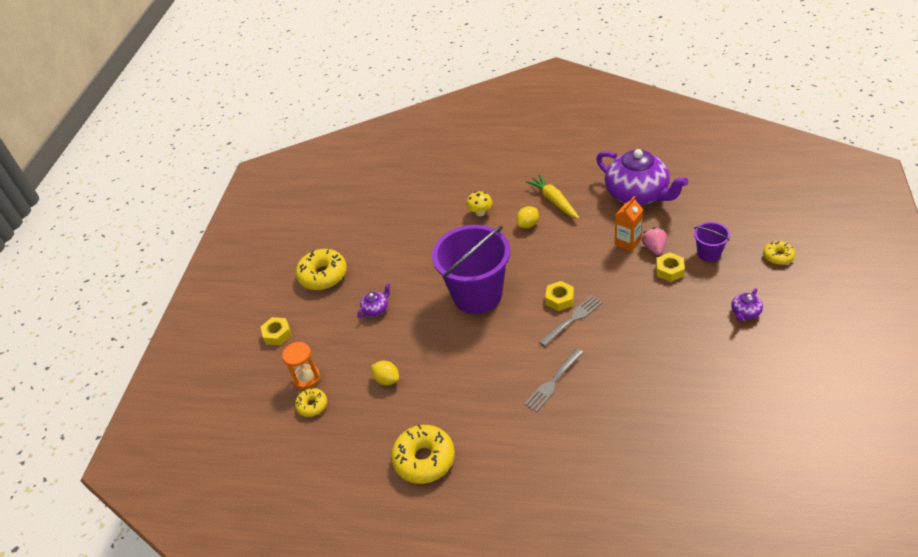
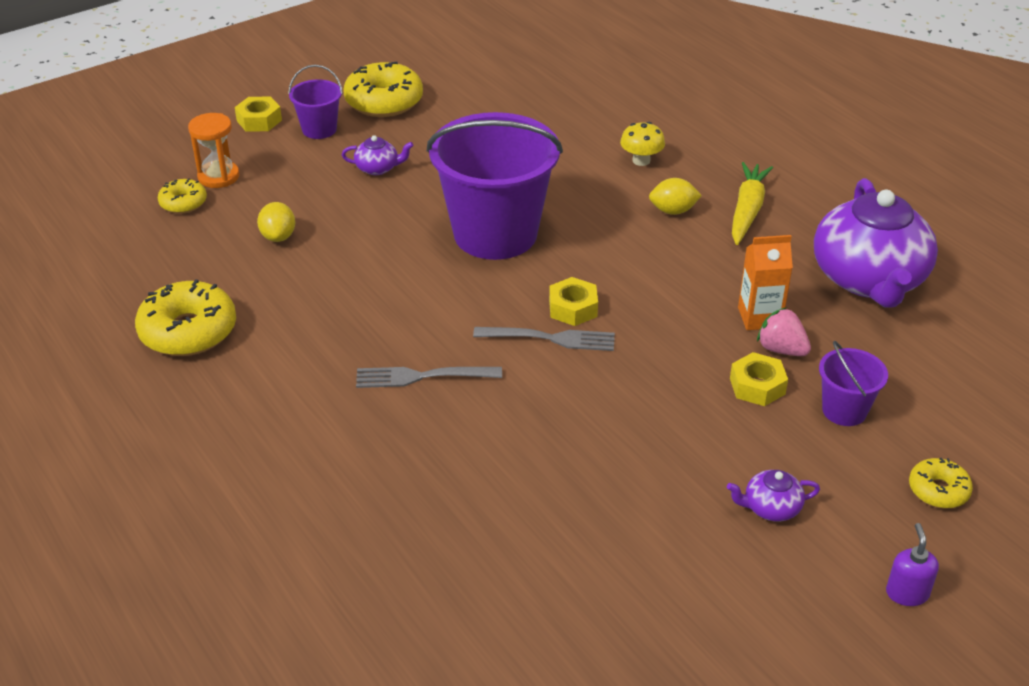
camera: 40 degrees right, 5 degrees down
(315, 314) = (319, 129): none -> purple bucket
(654, 248) = (781, 349): pink strawberry -> pink strawberry turned 90 degrees counterclockwise
(825, 302) = (907, 593): none -> purple soap dispenser

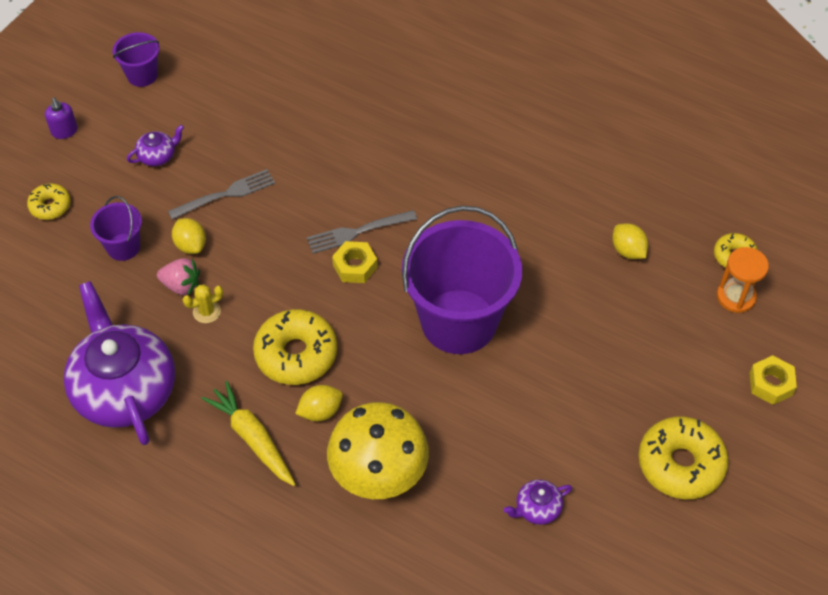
camera: 155 degrees right, 15 degrees up
(188, 331) = (613, 144): yellow donut -> yellow donut (296, 354)
(319, 129) = (706, 394): purple bucket -> purple bucket (142, 75)
(378, 168) = (612, 362): purple teapot -> purple teapot (537, 508)
(422, 376) = (428, 168): grey fork -> grey fork (226, 194)
(641, 160) = (378, 474): yellow mushroom -> yellow mushroom, size x2.12
(747, 211) = (253, 439): yellow carrot -> yellow carrot turned 150 degrees clockwise
(757, 386) = (191, 245): yellow nut -> yellow lemon
(759, 317) = (207, 312): orange carton -> yellow cactus

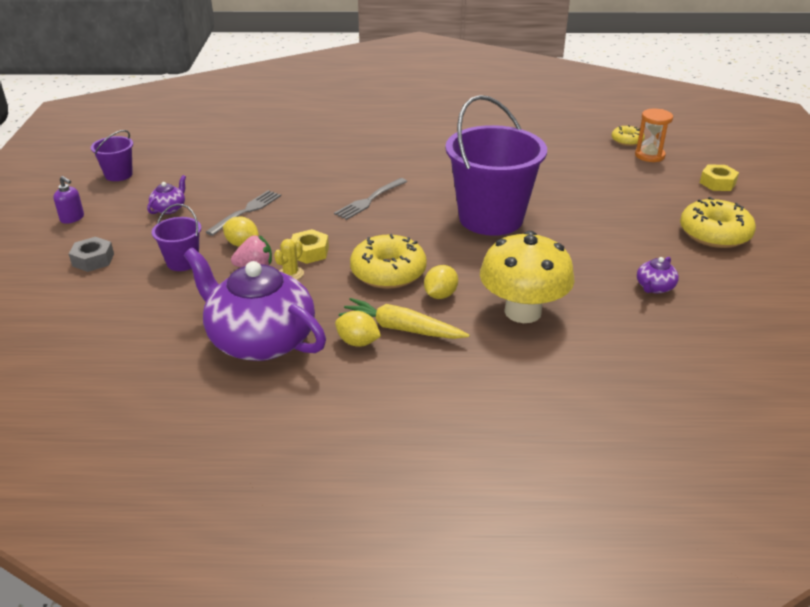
camera: 30 degrees left, 20 degrees down
(50, 206) = (93, 260): yellow donut -> grey nut
(355, 266) = (386, 216): yellow nut -> yellow nut (309, 252)
(628, 251) = (562, 156): yellow lemon -> yellow lemon (358, 342)

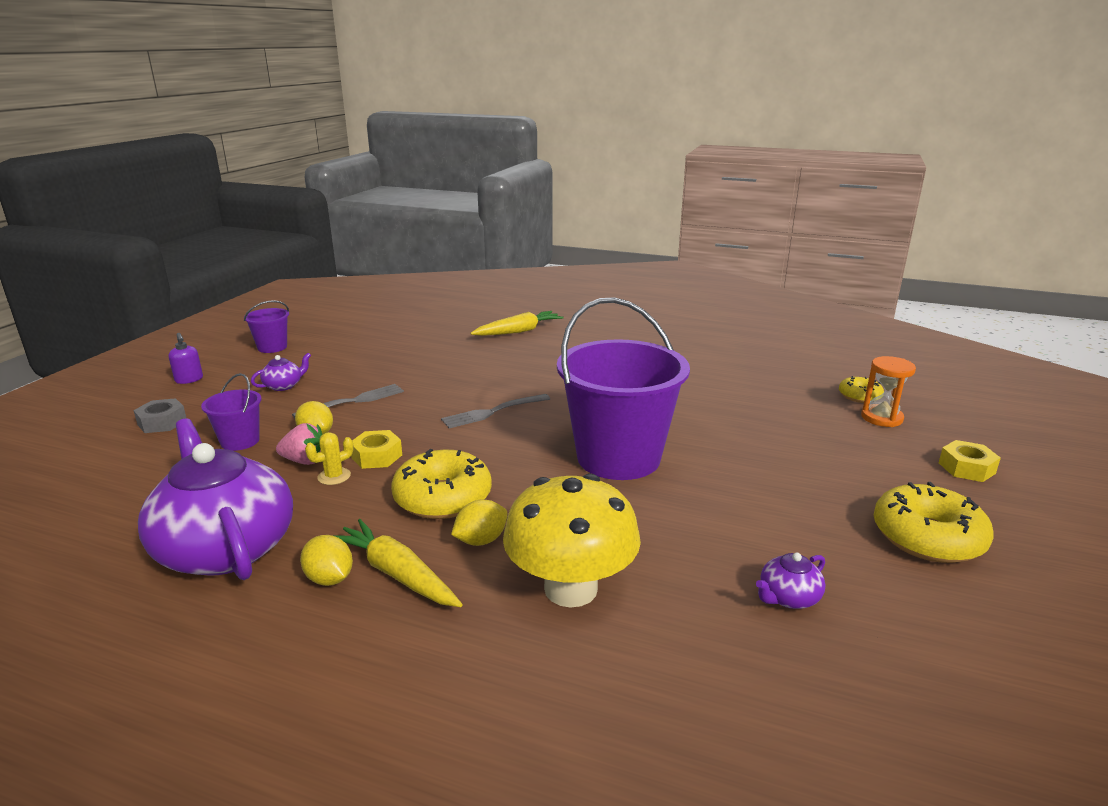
camera: 20 degrees right, 10 degrees down
(331, 125) = (518, 331): none -> yellow carrot

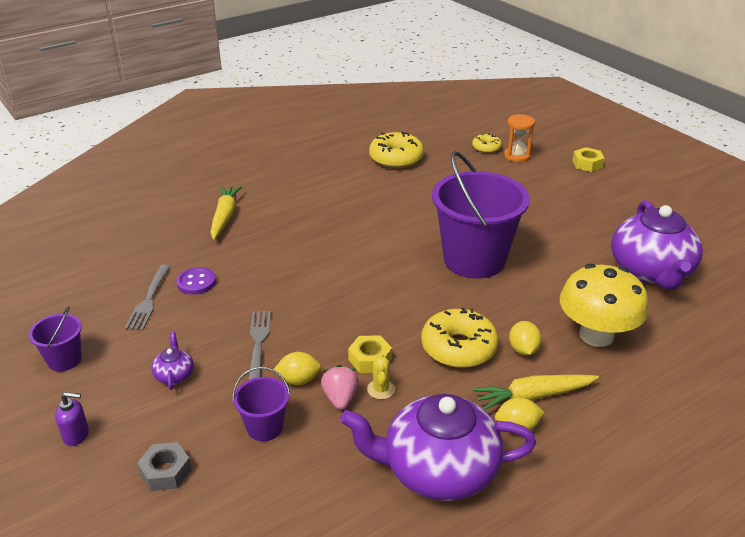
camera: 55 degrees left, 10 degrees up
(305, 461) = (340, 398): pink strawberry -> pink strawberry turned 45 degrees counterclockwise
(412, 353) = (196, 282): none -> purple button
(493, 412) = (357, 283): grey fork -> grey fork (149, 300)
(788, 597) = (651, 271): purple teapot -> purple teapot, size x2.46
(927, 537) = (634, 209): yellow donut -> yellow donut (396, 158)

